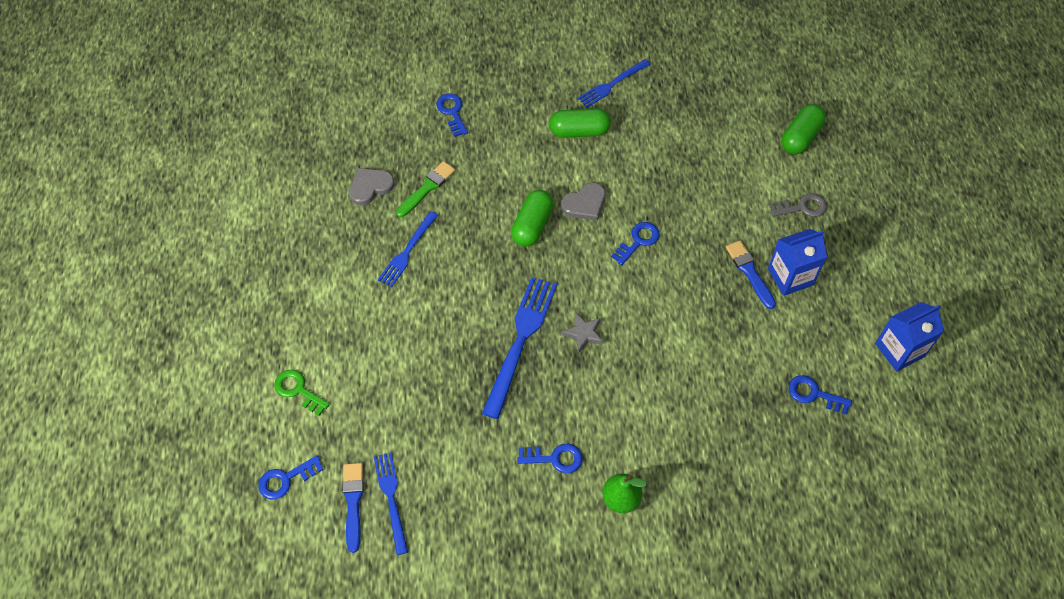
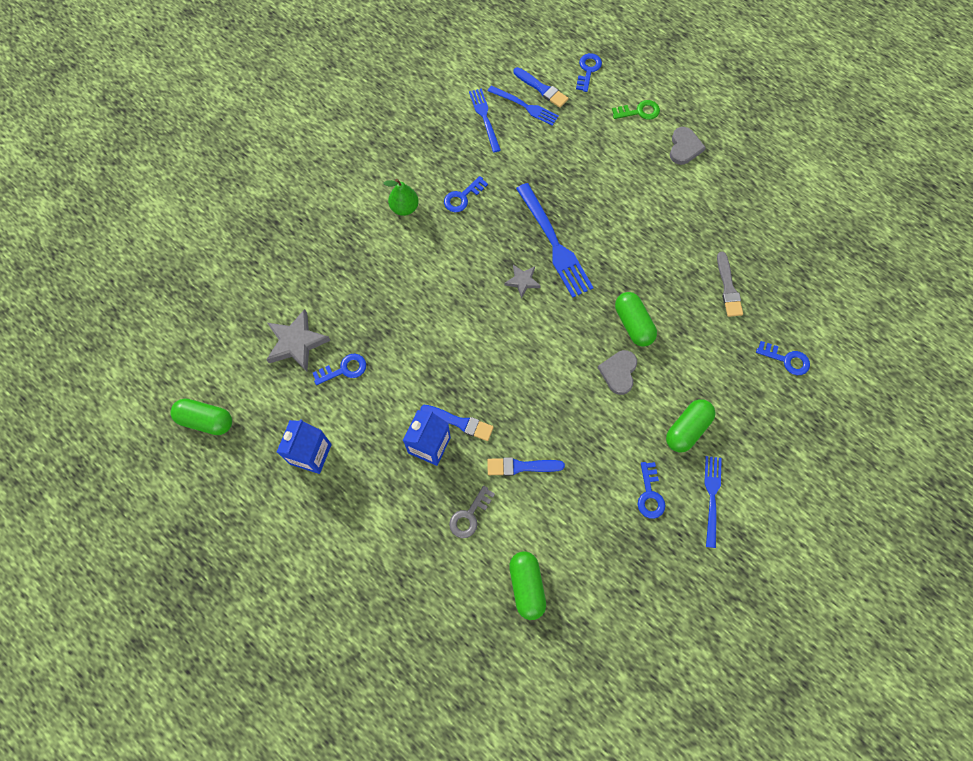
camera: 135 degrees right, 10 degrees up
(370, 187) = (762, 255): grey heart -> grey heart (684, 147)
(407, 252) = (684, 236): blue fork -> blue fork (484, 117)
(427, 188) = (728, 288): green brush -> grey brush
(638, 241) = (555, 377): blue key -> blue key (650, 494)
(730, 206) = (521, 466): none -> blue brush
(840, 455) = (296, 343): none -> grey star
(980, 455) = (206, 420): none -> green capsule

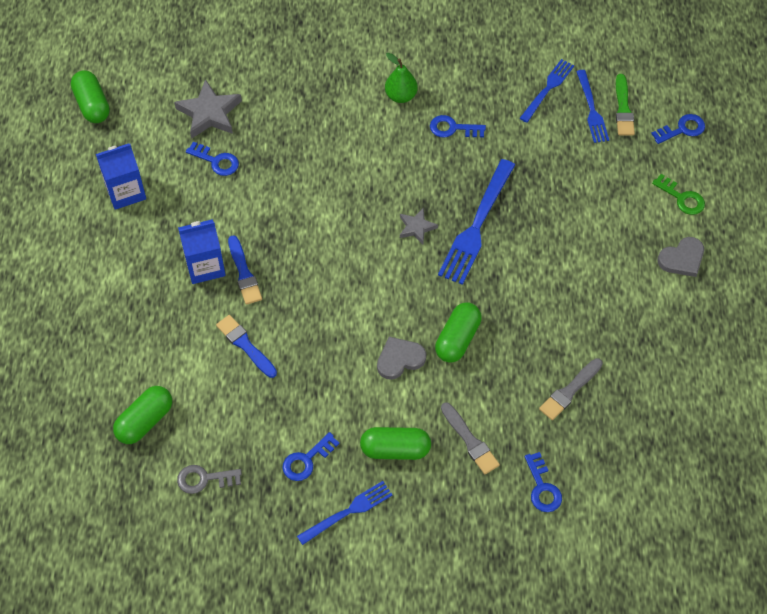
camera: 50 degrees right, 10 degrees down
(469, 515) = (169, 337): grey key -> grey key (204, 479)
(541, 89) = (623, 109): blue brush -> green brush
(717, 377) = (470, 441): none -> grey brush

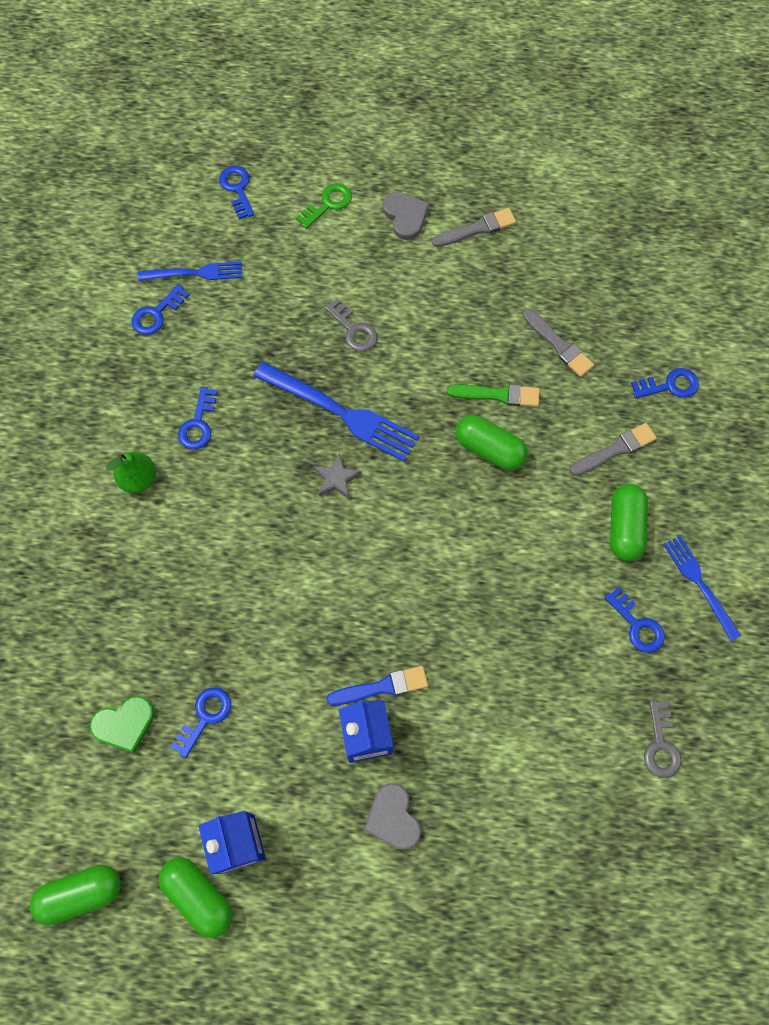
camera: 85 degrees left, 10 degrees up
(145, 421) = (583, 817): green capsule -> green capsule (199, 896)
(209, 113) = (124, 724): grey star -> green heart
(245, 345) = (484, 689): blue brush -> none
(400, 359) = (512, 513): grey heart -> grey heart (393, 818)
(548, 88) = (156, 314): blue fork -> blue key
(557, 228) = (353, 330): none -> grey key
(623, 109) = (199, 241): green brush -> green brush (498, 395)
(681, 318) = (477, 228): none -> grey brush

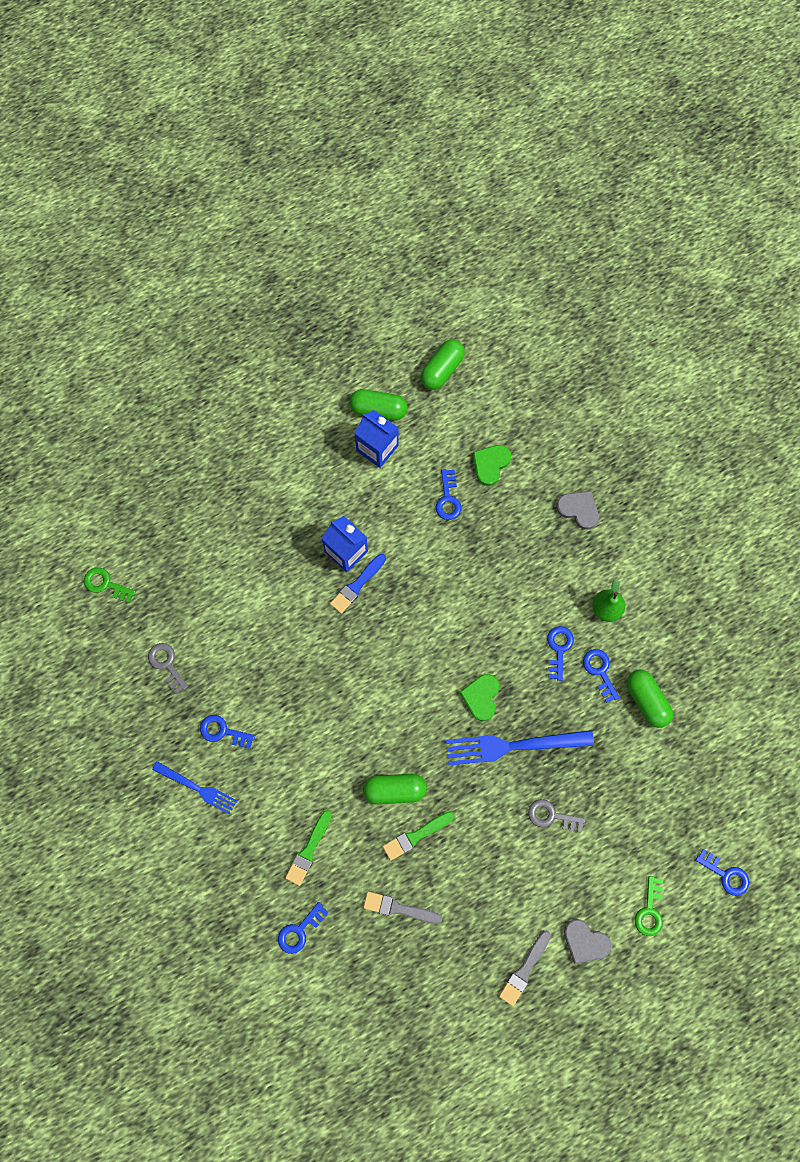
camera: 145 degrees right, 5 degrees up
(156, 314) = (695, 730): blue key -> blue key (559, 649)
(196, 273) = (696, 782): blue fork -> none
(336, 478) = (481, 697): grey star -> green heart
(393, 818) = (300, 518): grey heart -> grey heart (578, 509)
(615, 449) = (309, 850): grey brush -> green brush
(624, 527) = (269, 794): green capsule -> green capsule (646, 700)
(683, 900) = (106, 584): none -> green key

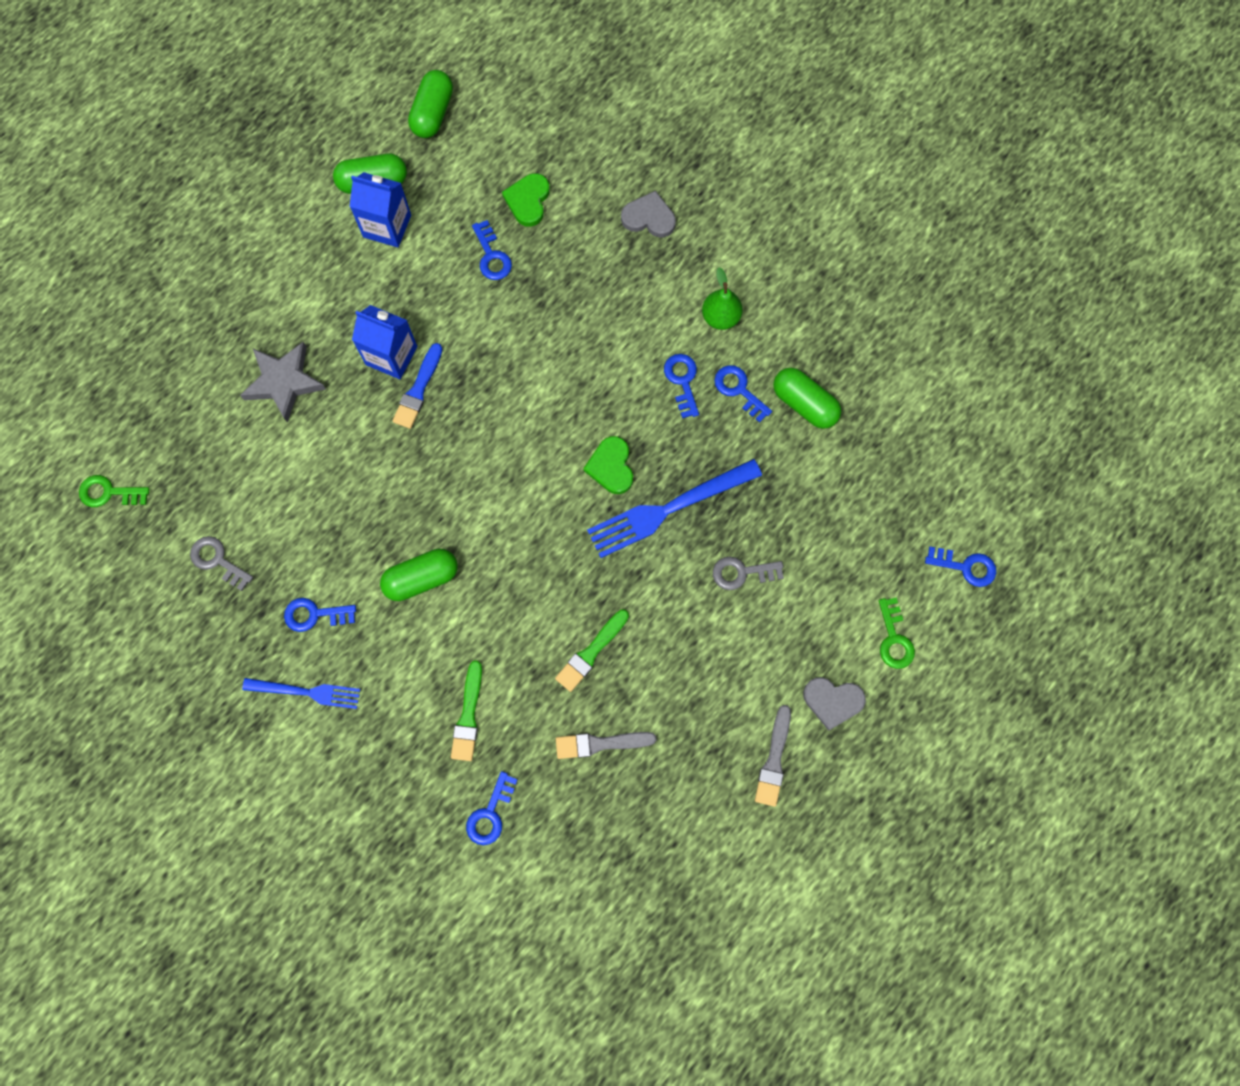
camera: 20 degrees left, 0 degrees up
(260, 544) = (284, 382): none -> grey star
(394, 789) = (546, 608): green capsule -> green capsule (421, 578)

